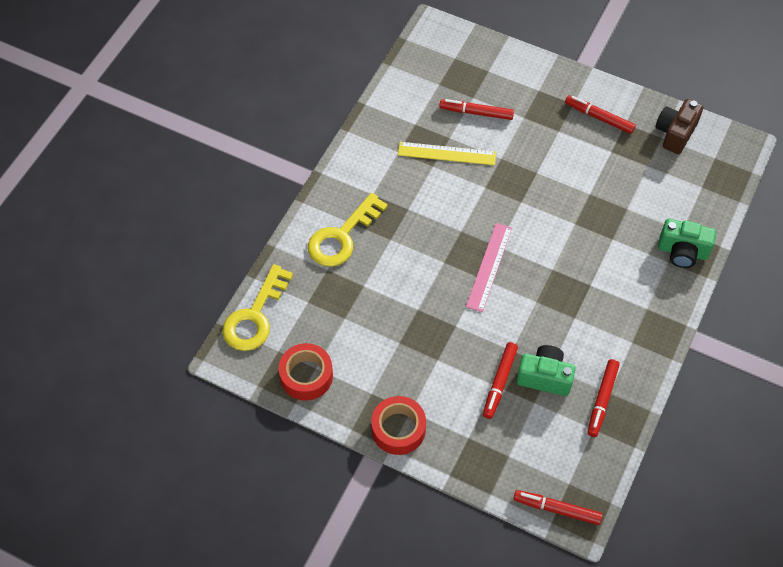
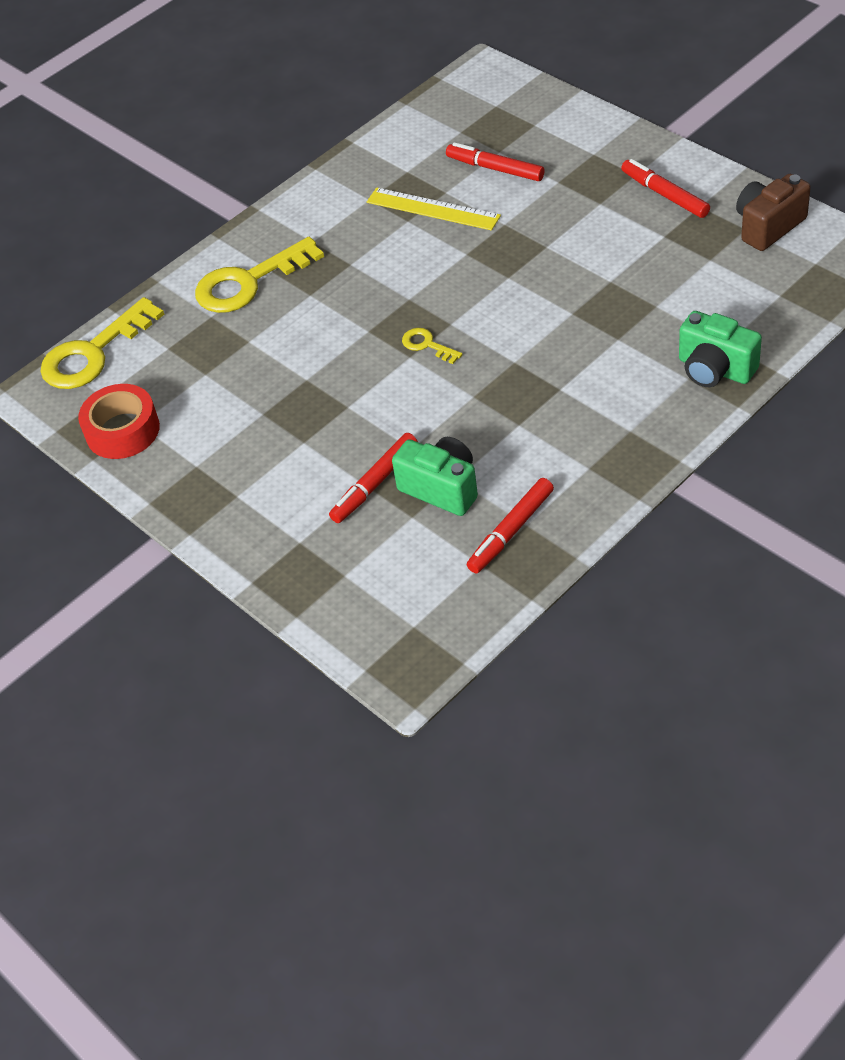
camera: 25 degrees right, 10 degrees down
(398, 429) = (210, 514): red tape -> none
(489, 267) = (427, 345): pink ruler -> yellow key
(557, 509) = (381, 655): red marker -> none

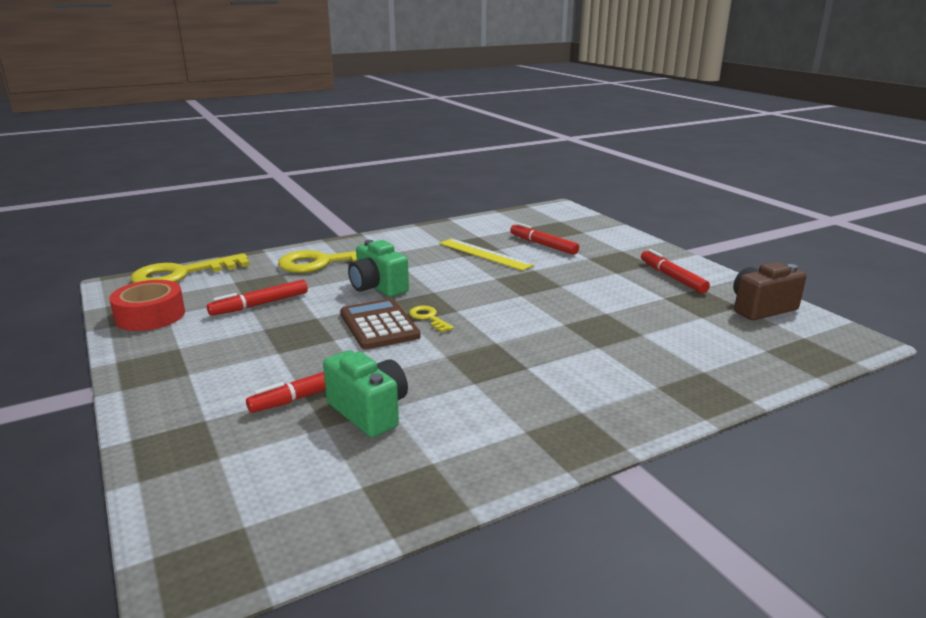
camera: 10 degrees right, 25 degrees down
(381, 372) = (379, 325): none -> brown calculator
(511, 531) = (413, 464): red marker -> red marker (260, 304)
(715, 369) = (687, 386): green camera -> green camera (378, 287)

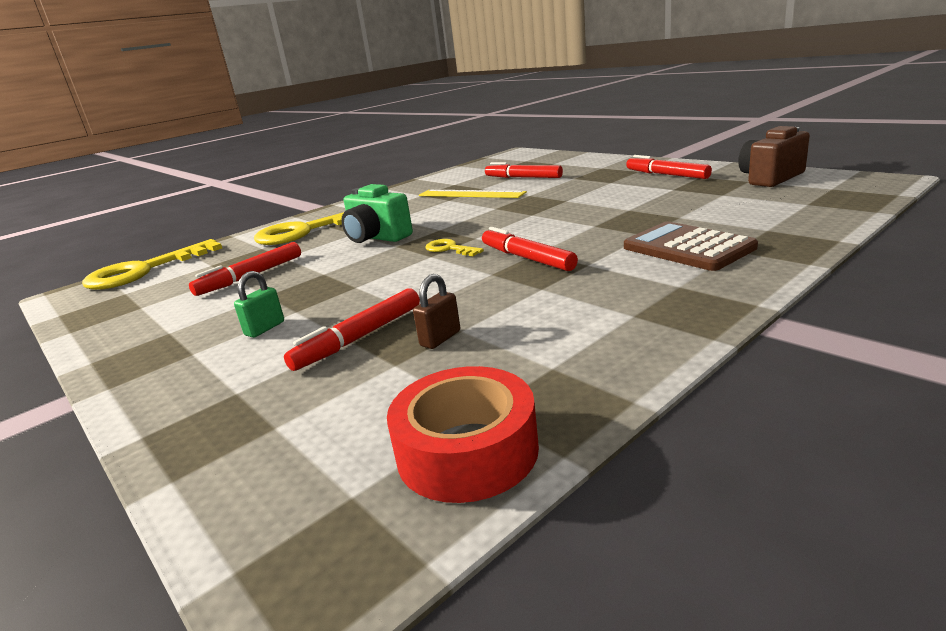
camera: 10 degrees left, 0 degrees up
(150, 316) = (120, 312): red tape -> red tape (467, 451)
(248, 364) = (265, 328): none -> green padlock
(369, 412) = (440, 338): green camera -> brown padlock
(379, 325) = (399, 265): brown calculator -> brown calculator (687, 248)
(483, 347) = (527, 258): none -> red marker

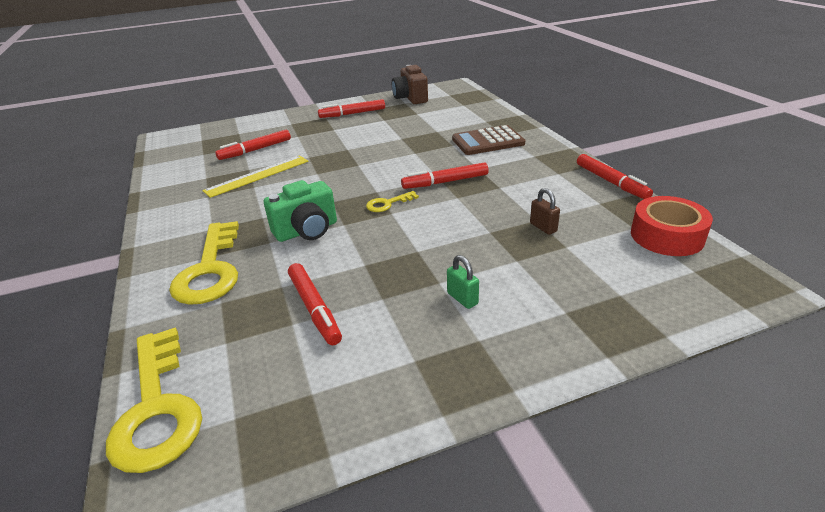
camera: 70 degrees left, 10 degrees up
(360, 337) = (518, 255): red marker -> red marker (611, 182)

